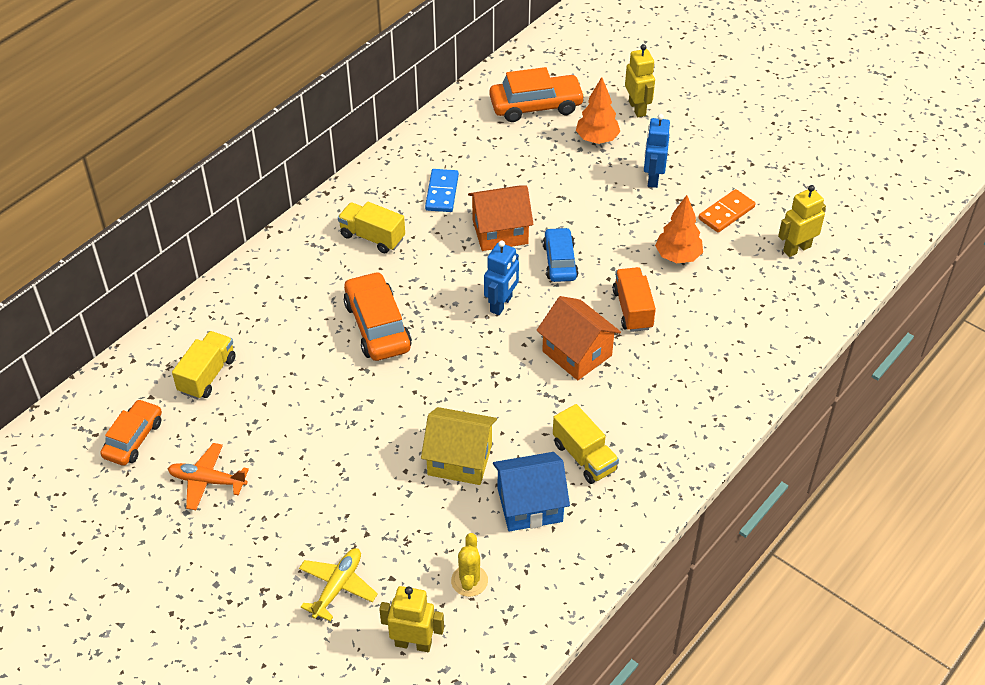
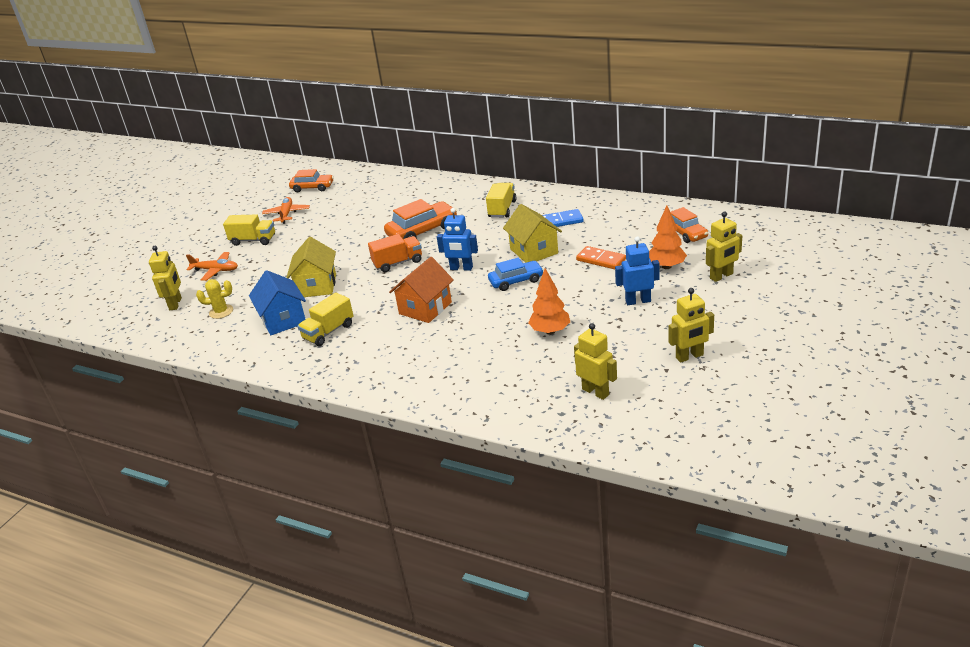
camera: 80 degrees right, 15 degrees down
(207, 375) = (364, 193): yellow truck -> yellow truck (253, 240)
(338, 586) = (216, 270): yellow plane -> orange plane
(500, 232) = (534, 251): orange house -> yellow house
(536, 106) = (685, 233): orange car -> orange car, size x0.67
(632, 309) = (480, 322): orange truck -> orange truck (398, 263)
(726, 213) = (618, 345): orange domino -> orange domino (601, 260)
(765, 171) = (689, 356): none -> yellow robot

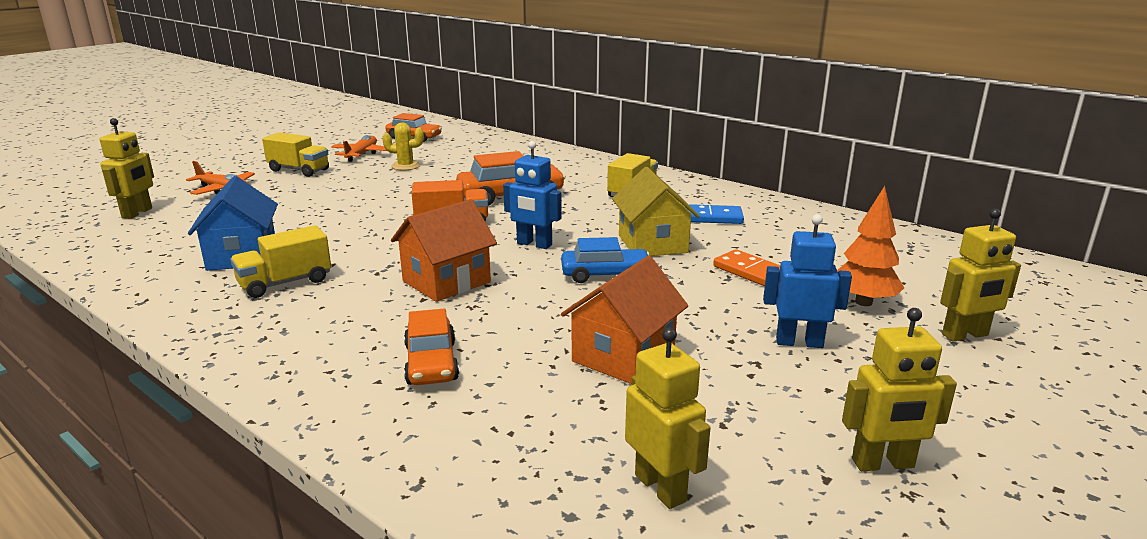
camera: 10 degrees right, 10 degrees down
(221, 312) = (178, 231): yellow cactus -> yellow cactus (405, 166)
(317, 286) = (325, 227): yellow house -> none
(550, 331) = (623, 356): orange tree -> orange house
(685, 233) = (905, 264): orange car -> orange car (431, 363)

